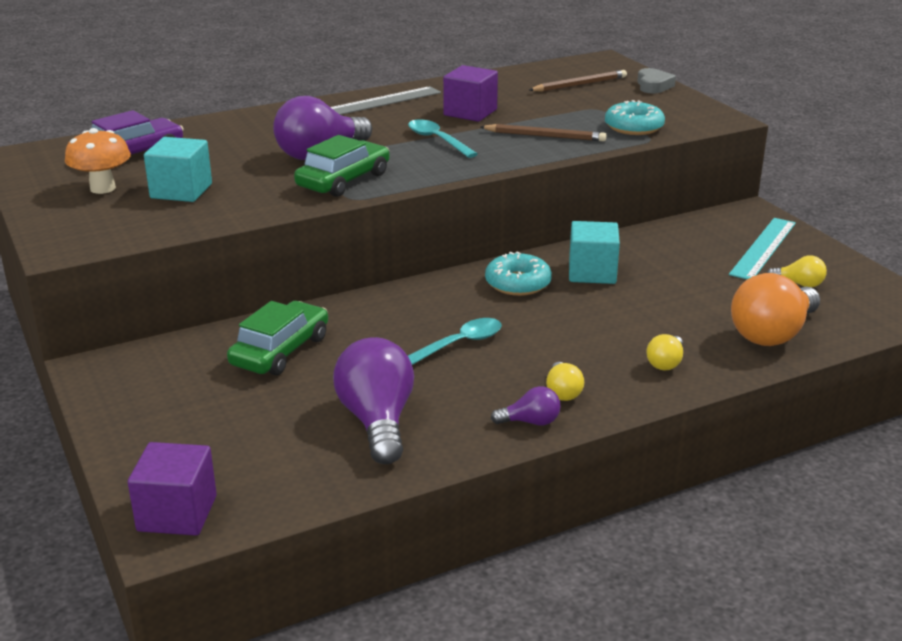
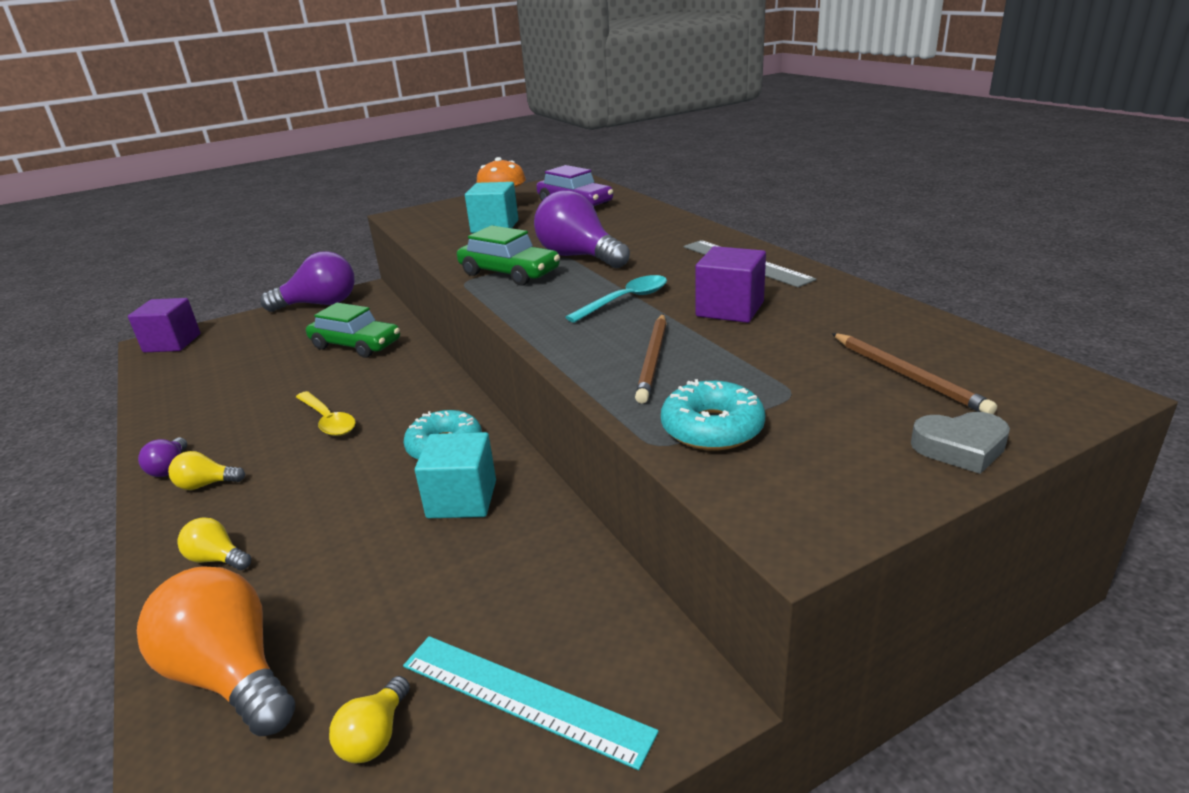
camera: 90 degrees right, 0 degrees up
(377, 421) = (226, 395): purple light bulb -> purple light bulb (320, 304)
(458, 344) = (328, 420): turquoise spoon -> yellow spoon

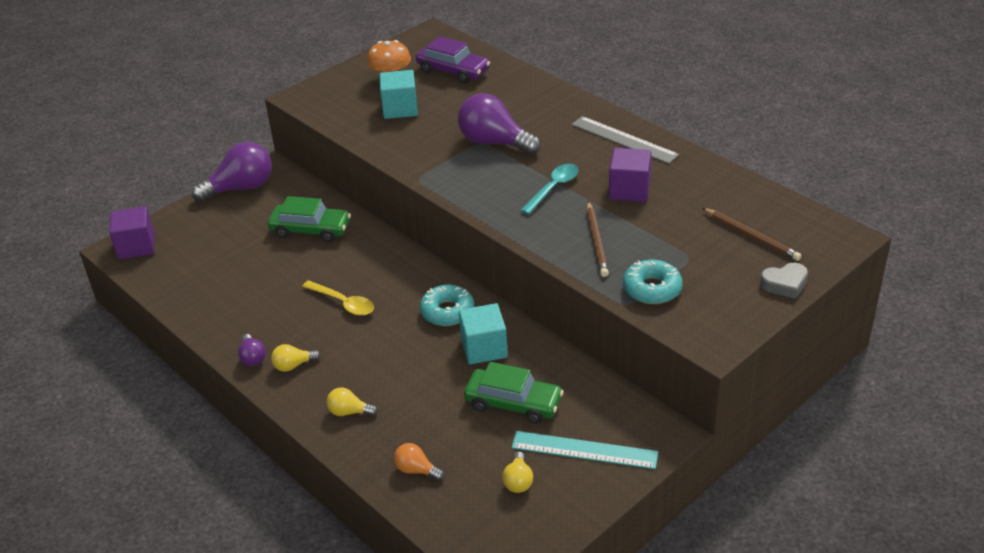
camera: 15 degrees left, 10 degrees up
(231, 675) = (416, 470): orange light bulb -> orange light bulb, size x0.48
(509, 273) = (449, 166): green car -> green car (513, 403)

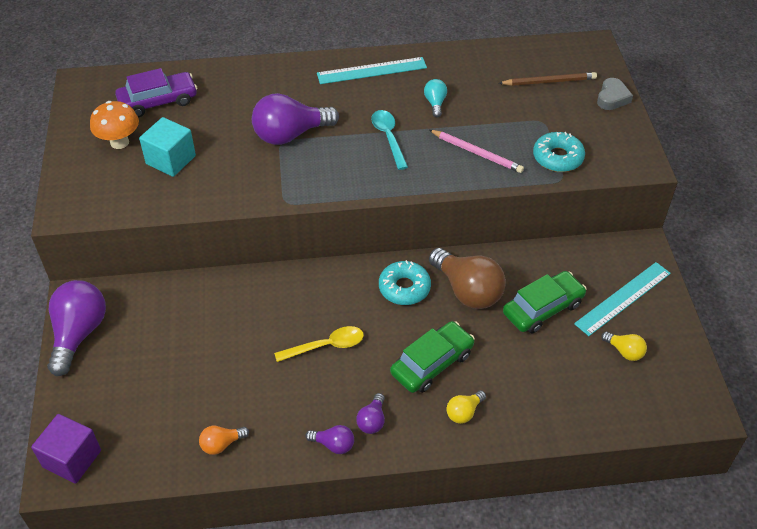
camera: 55 degrees left, 10 degrees up
(293, 365) = (372, 421): yellow light bulb -> purple light bulb
(310, 230) = (202, 316): green car -> green car (432, 363)
(416, 470) = (565, 404): orange light bulb -> orange light bulb (221, 444)
(484, 348) = (467, 291): turquoise cube -> brown light bulb
(596, 241) = (477, 153): brown pencil -> pink pencil
(624, 140) = (372, 71): grey ruler -> turquoise ruler
(629, 190) = (435, 103): purple cube -> turquoise light bulb

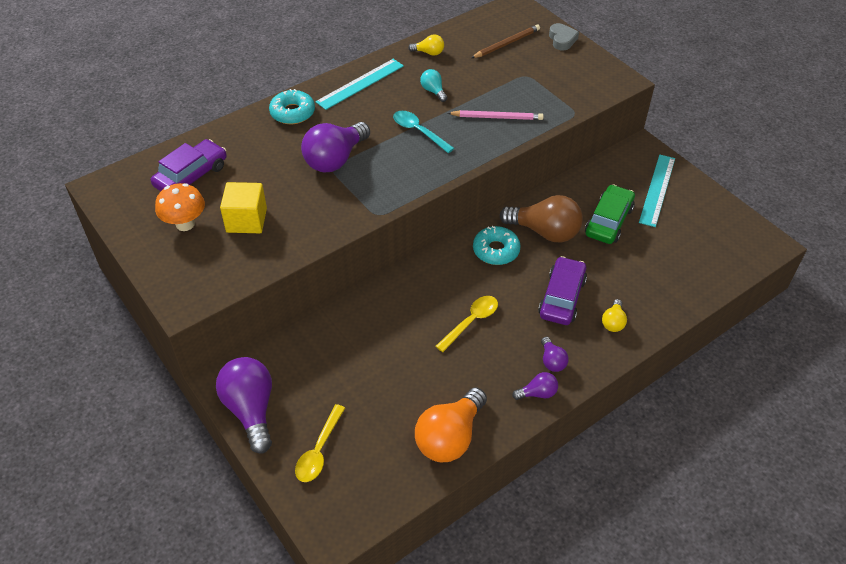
camera: 30 degrees left, 0 degrees up
(72, 459) = (332, 514): purple cube -> none
(104, 398) = (319, 450): none -> yellow spoon
(171, 160) = (246, 220): turquoise cube -> yellow cube
(221, 444) = (450, 437): orange light bulb -> orange light bulb, size x2.07
(432, 363) = (562, 297): green car -> purple car
(557, 158) = (559, 98): turquoise donut -> turquoise donut (292, 113)
(624, 351) = (687, 227): yellow light bulb -> yellow light bulb (429, 53)

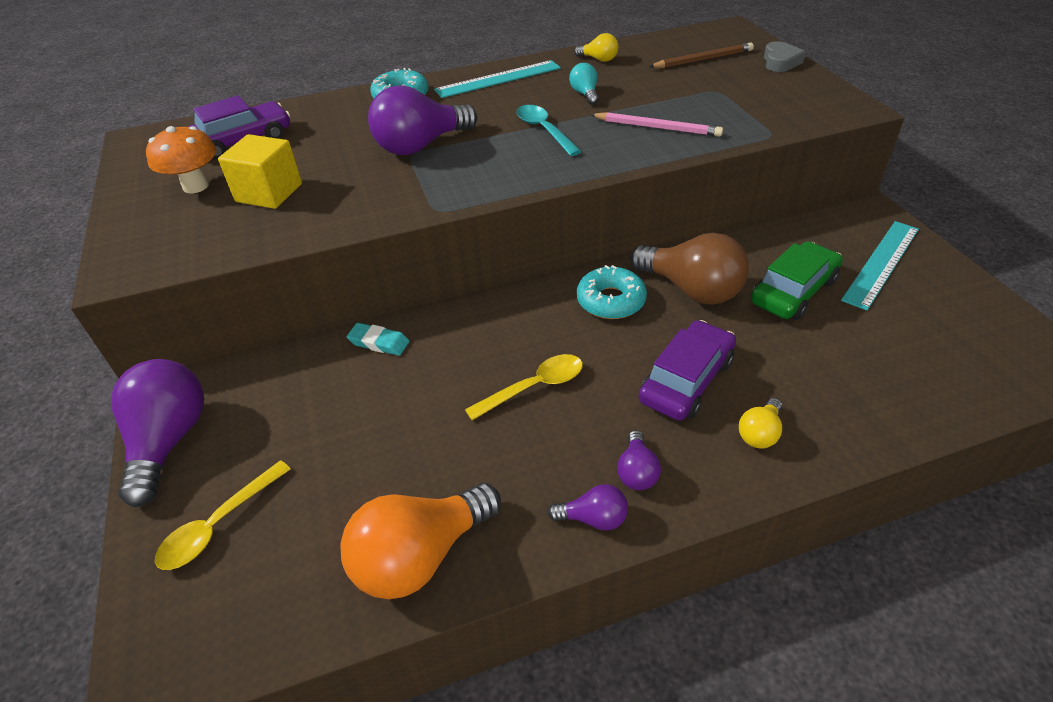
camera: 20 degrees right, 5 degrees down
(354, 312) = (379, 342): none -> turquoise eraser

